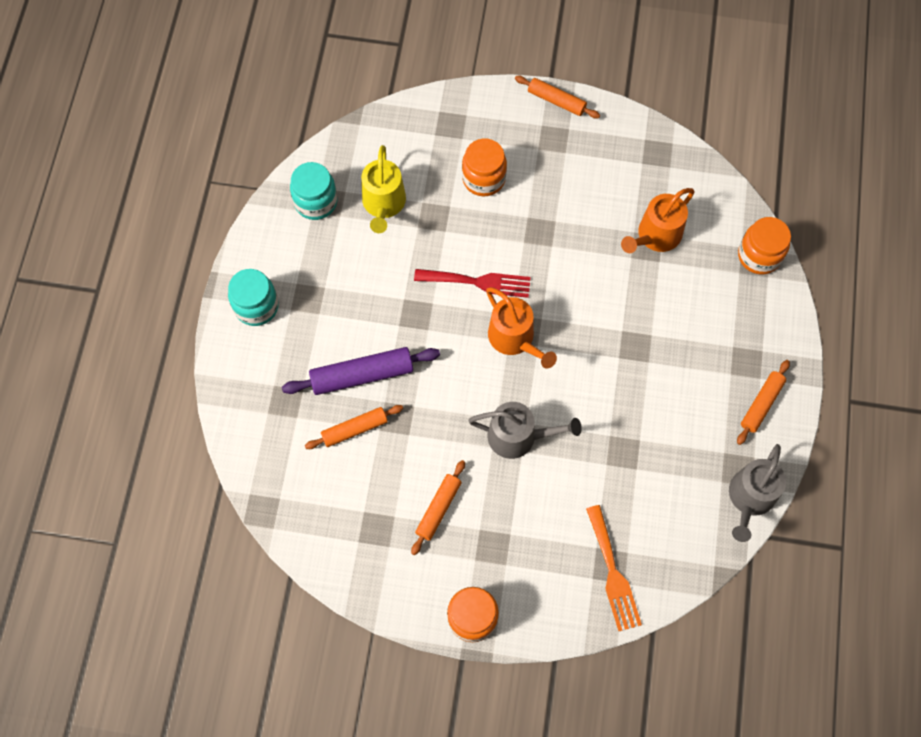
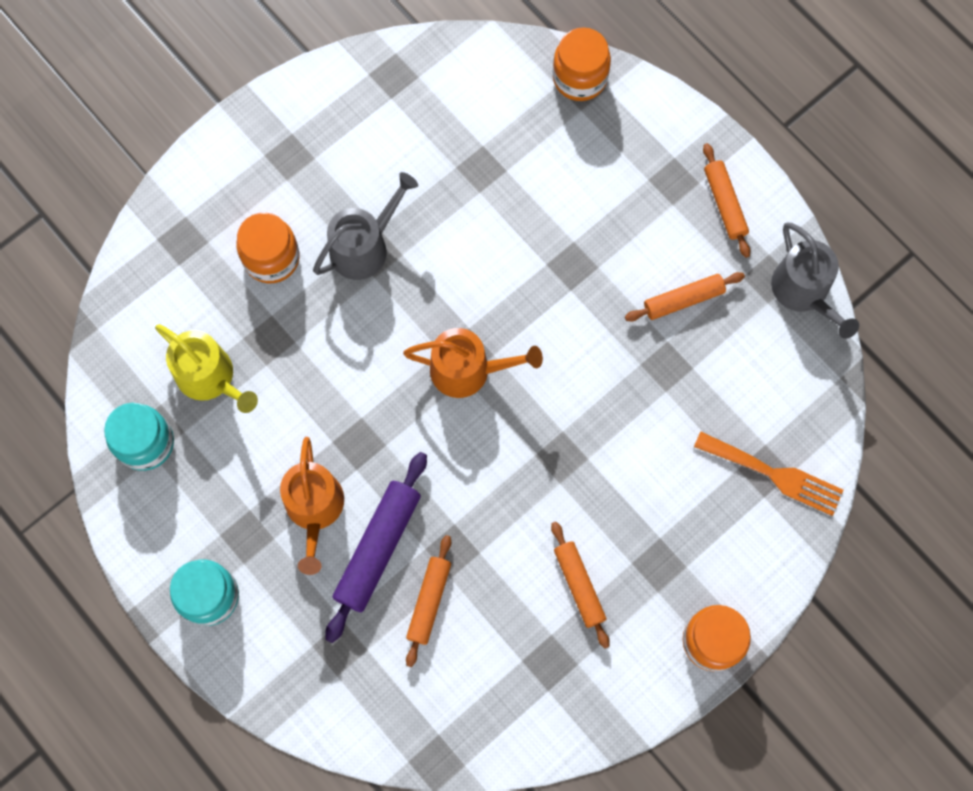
camera: 50 degrees left, 5 degrees up
(478, 282) = (378, 355): red fork -> none
(518, 436) = (570, 450): grey watering can -> grey watering can (364, 247)
(556, 101) = (251, 119): orange rolling pin -> orange rolling pin (683, 300)
(656, 236) = (477, 151): orange watering can -> orange watering can (314, 509)

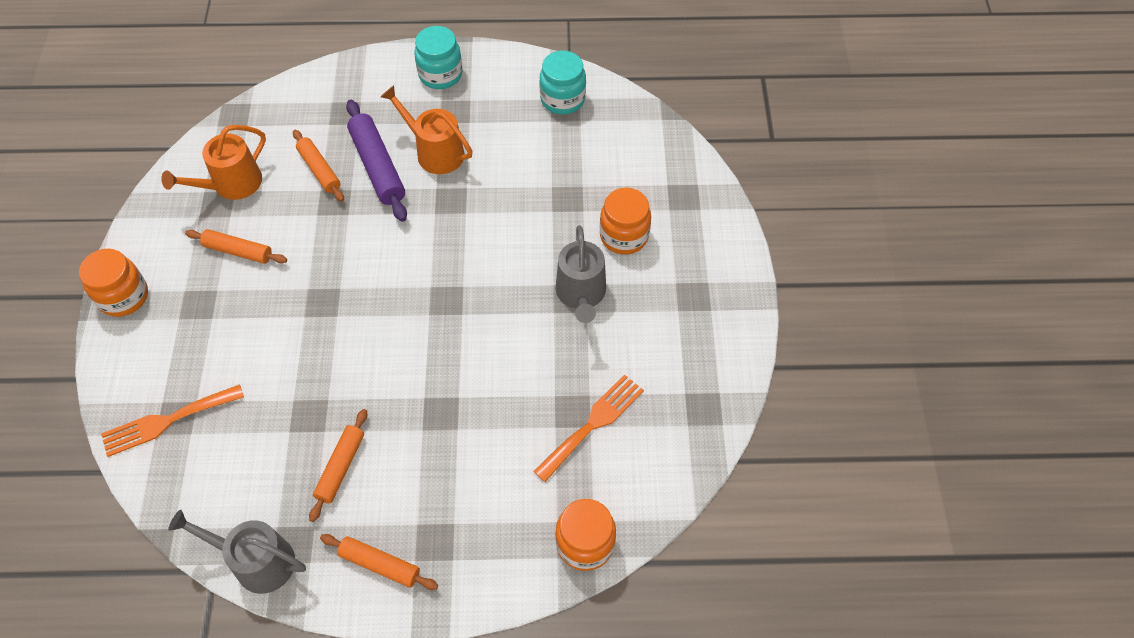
camera: 130 degrees right, 15 degrees down
(210, 377) = (572, 153): yellow watering can -> none
(467, 370) = (434, 291): orange watering can -> orange watering can (232, 184)
(479, 145) = (593, 424): none -> orange fork

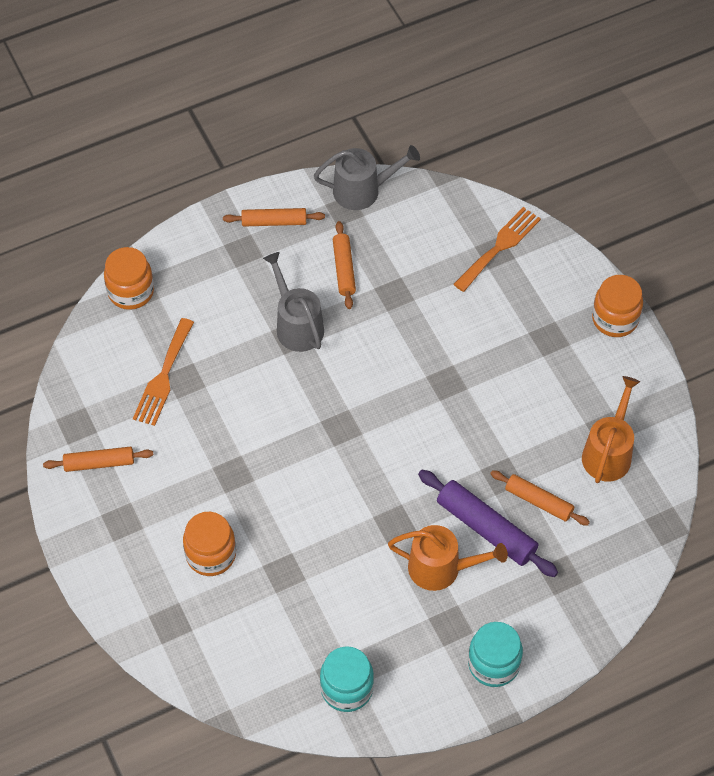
camera: 155 degrees right, 0 degrees up
(238, 251) = (552, 395): orange rolling pin -> orange rolling pin (99, 463)
(581, 294) = (224, 481): grey watering can -> grey watering can (297, 325)

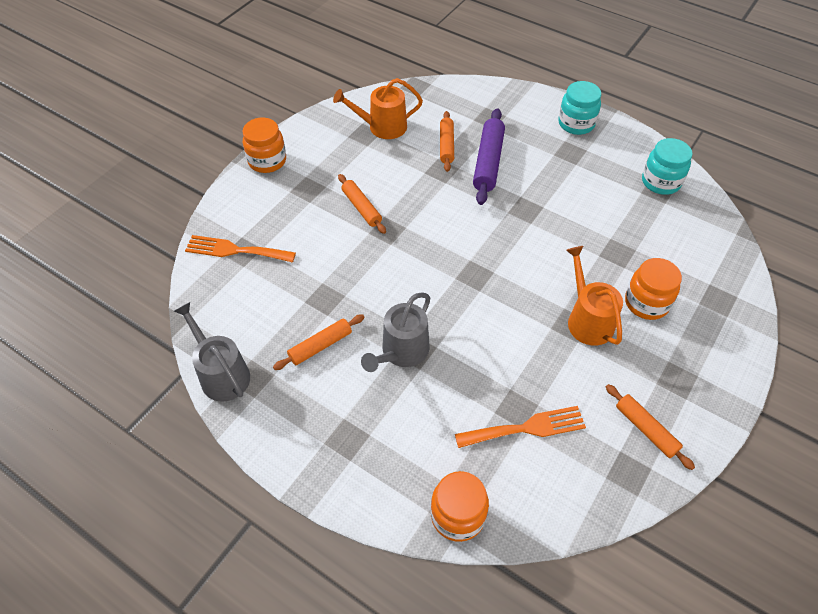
camera: 120 degrees left, 5 degrees down
(274, 222) = (298, 430): orange rolling pin -> orange rolling pin (361, 208)
(441, 568) = (536, 172): orange watering can -> orange watering can (587, 320)

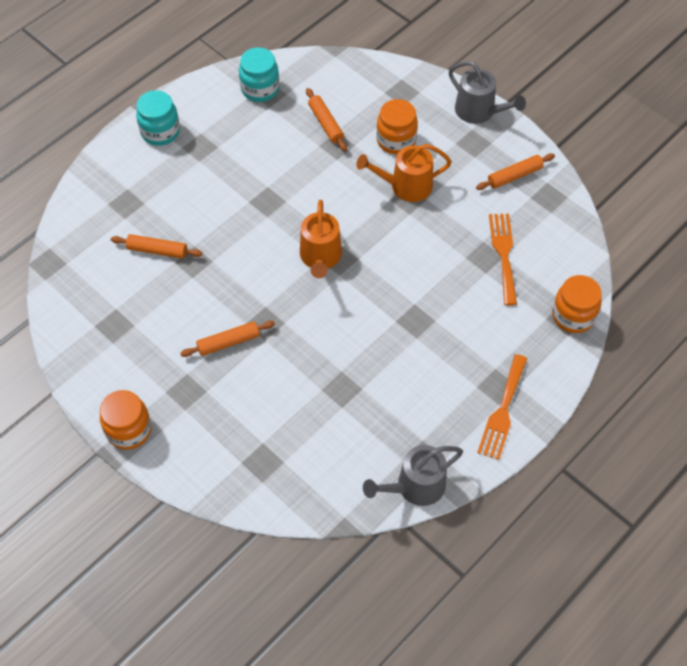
camera: 80 degrees left, 5 degrees up
(235, 250) = (259, 469): orange fork -> orange fork (502, 411)
(320, 346) = (397, 398): orange rolling pin -> orange rolling pin (325, 123)
(382, 127) = (108, 306): orange watering can -> orange watering can (320, 257)
(402, 351) = (415, 331): grey watering can -> grey watering can (479, 111)
(488, 162) = (194, 218): purple rolling pin -> none

